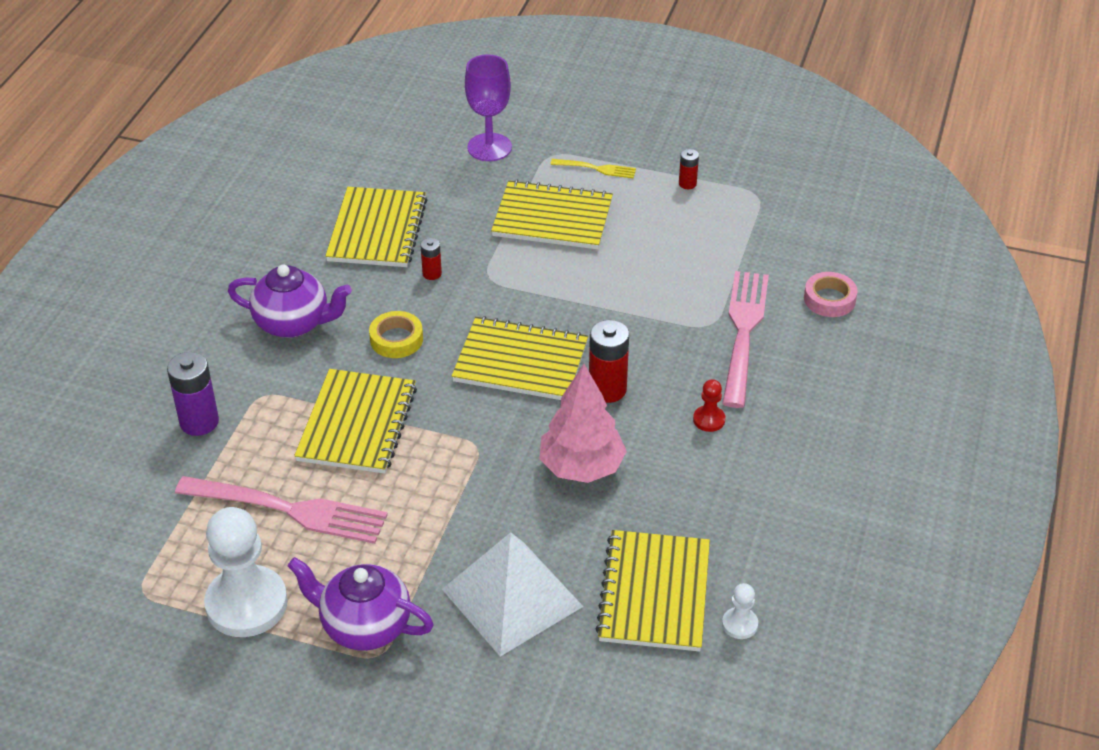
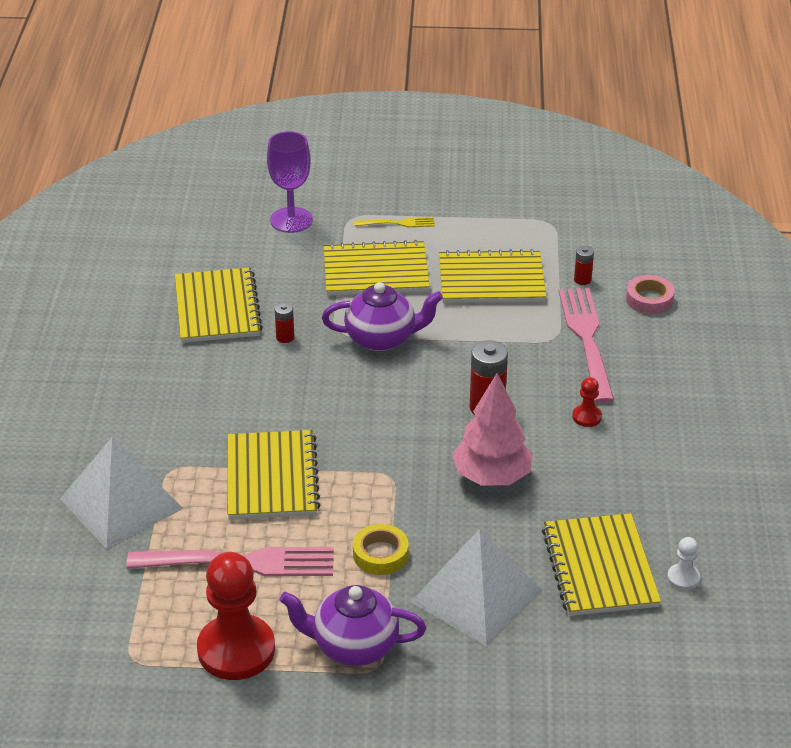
camera: 15 degrees left, 5 degrees down
(199, 422) = (121, 503): purple battery -> white pyramid
(246, 604) = (236, 650): white pawn -> red pawn
(293, 323) = (173, 402): purple teapot -> purple teapot (382, 339)
(396, 339) = (276, 399): yellow tape -> yellow tape (380, 554)
(520, 362) = (399, 398): yellow notebook -> yellow notebook (491, 280)
(687, 184) = (485, 223): red battery -> red battery (582, 280)

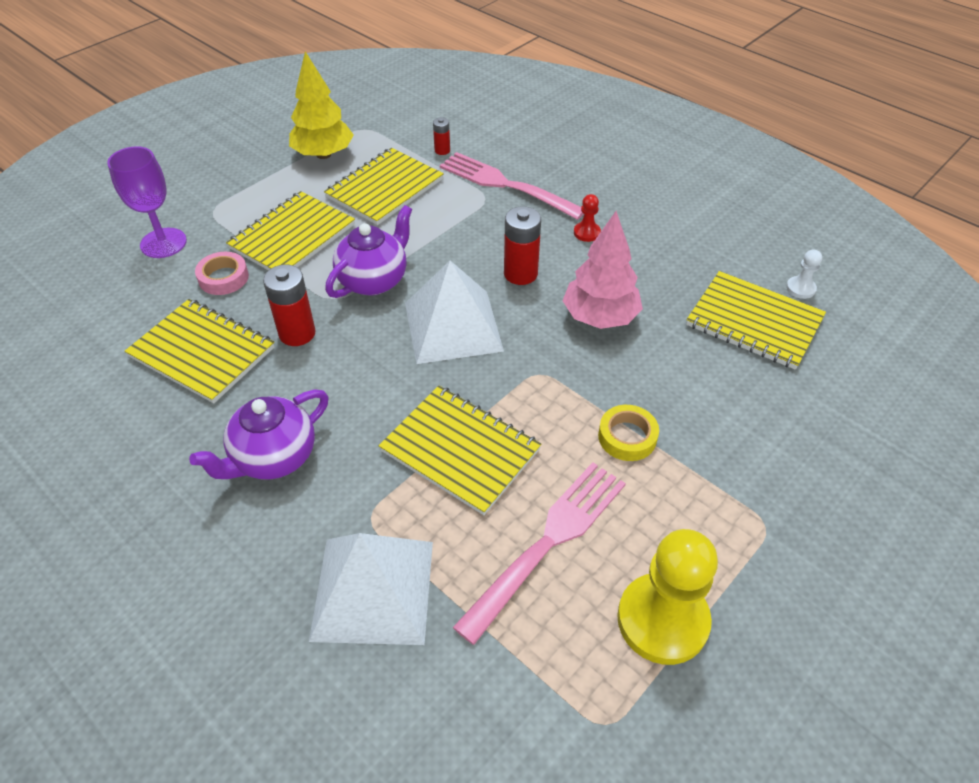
camera: 50 degrees left, 10 degrees up
(236, 650) = (662, 620): red pawn -> yellow pawn
(285, 337) = (297, 333): red battery -> red battery, size x1.86
(354, 646) = (726, 525): purple teapot -> purple teapot (273, 457)
(397, 223) = (255, 193): yellow fork -> none
(476, 596) = (728, 408): white pyramid -> white pyramid (453, 326)
(488, 225) = (323, 154): none -> yellow tree
(649, 299) = (500, 136): pink tape -> pink tape (223, 278)

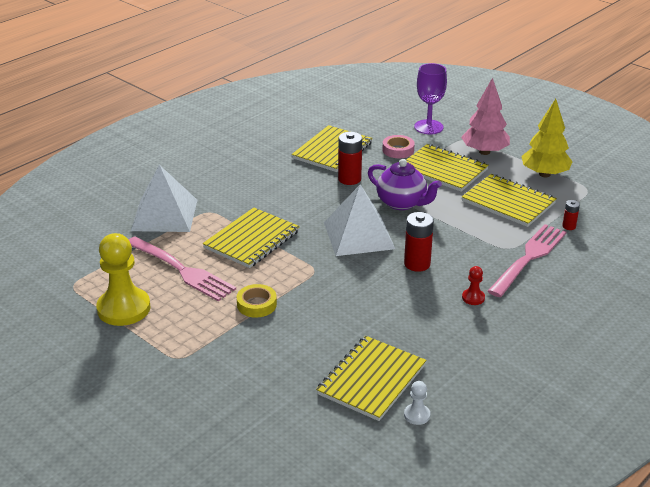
camera: 90 degrees right, 15 degrees down
(273, 457) = (253, 180): purple teapot -> none
(600, 317) = (372, 299): pink tree -> pink tree (484, 152)

